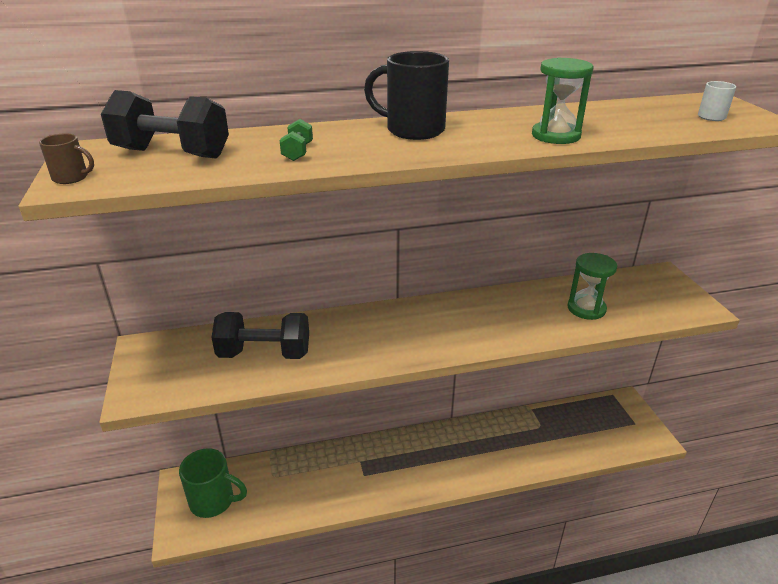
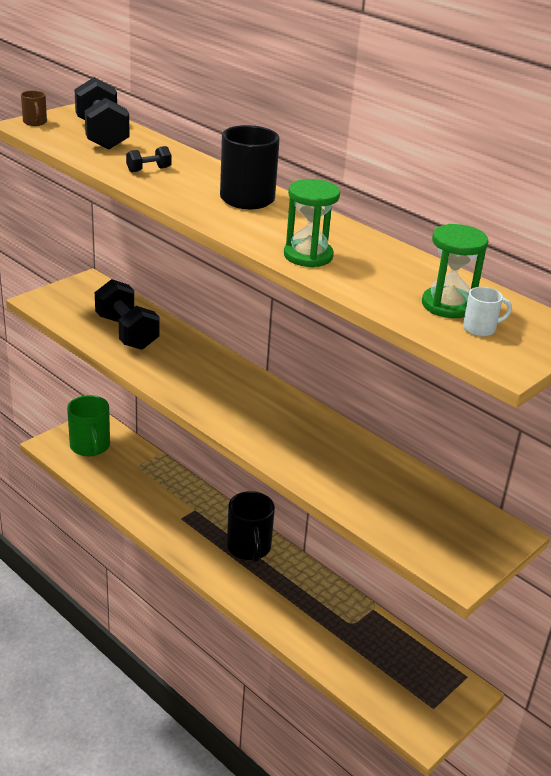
camera: 55 degrees right, 0 degrees up
(297, 152) = (148, 170): green dumbbell -> black dumbbell
(428, 447) = (249, 548): none -> black mug
(586, 309) = (366, 486): green hourglass -> green hourglass (448, 305)

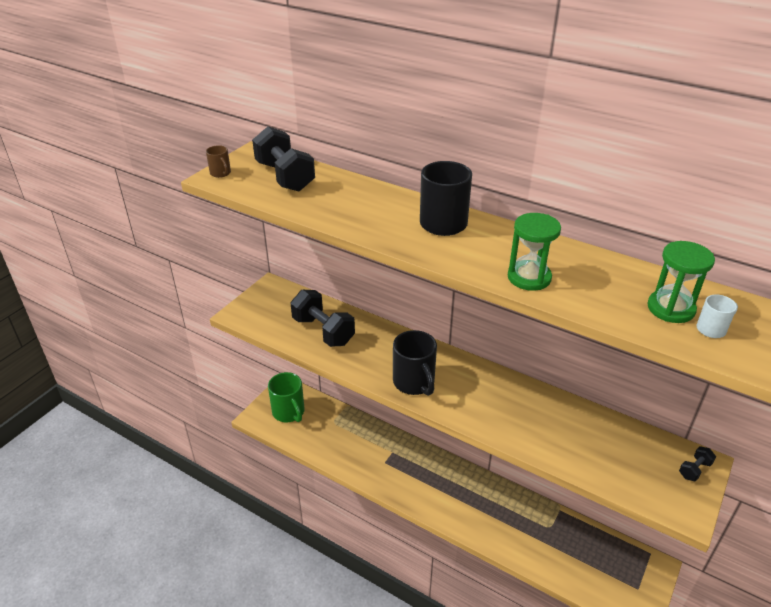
camera: 10 degrees left, 5 degrees up
(148, 170) = (345, 208): black dumbbell -> black dumbbell (694, 470)
(249, 548) = (447, 477): black mug -> black mug (414, 383)

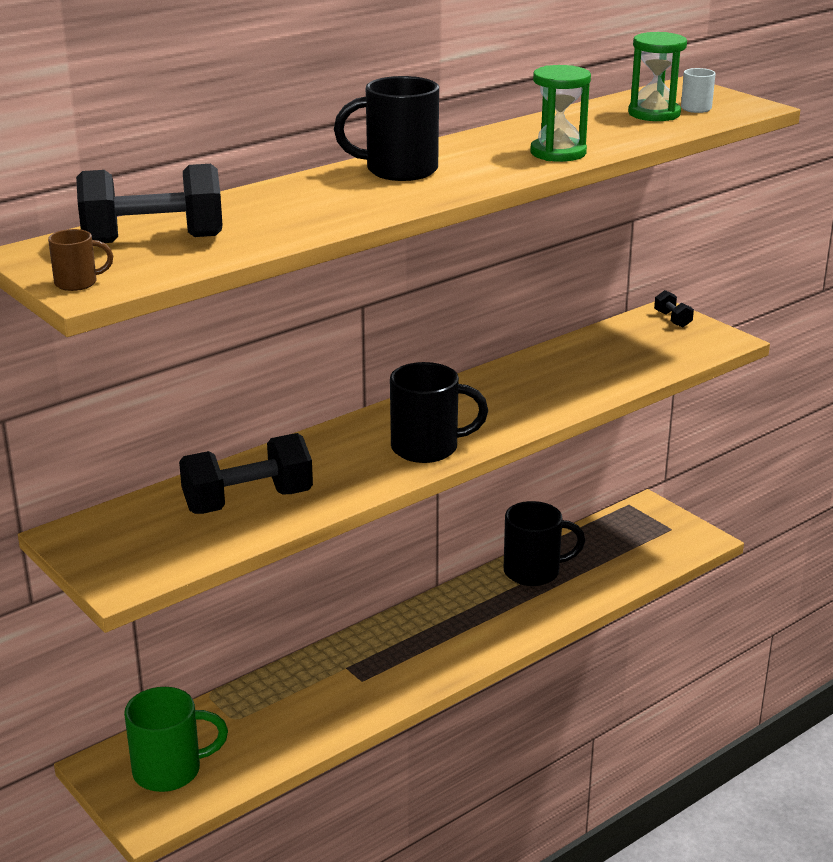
camera: 70 degrees left, 10 degrees down
(531, 516) = (534, 572): none -> black mug

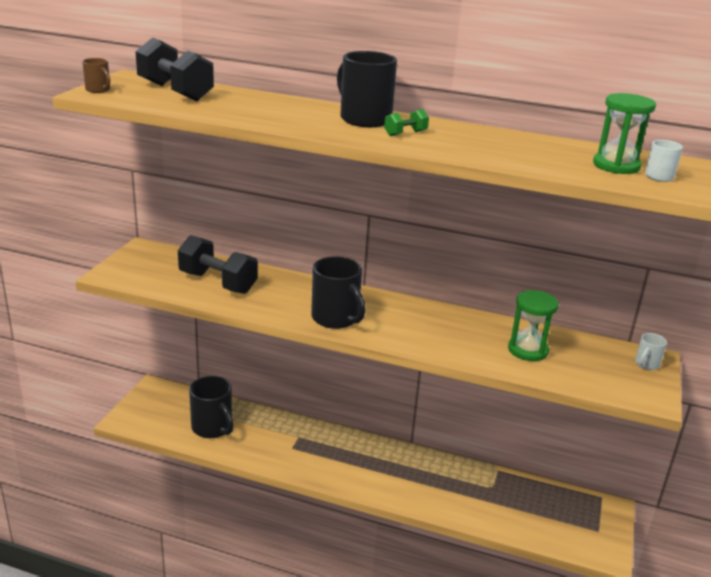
camera: 55 degrees right, 0 degrees up
(170, 770) = (165, 411): green mug -> none
(472, 165) = (405, 133): none -> green dumbbell
(534, 572) = (469, 479): black mug -> black mug (213, 428)
(558, 153) = (471, 151): green hourglass -> green hourglass (528, 350)
(672, 319) = (646, 364): black dumbbell -> white mug

